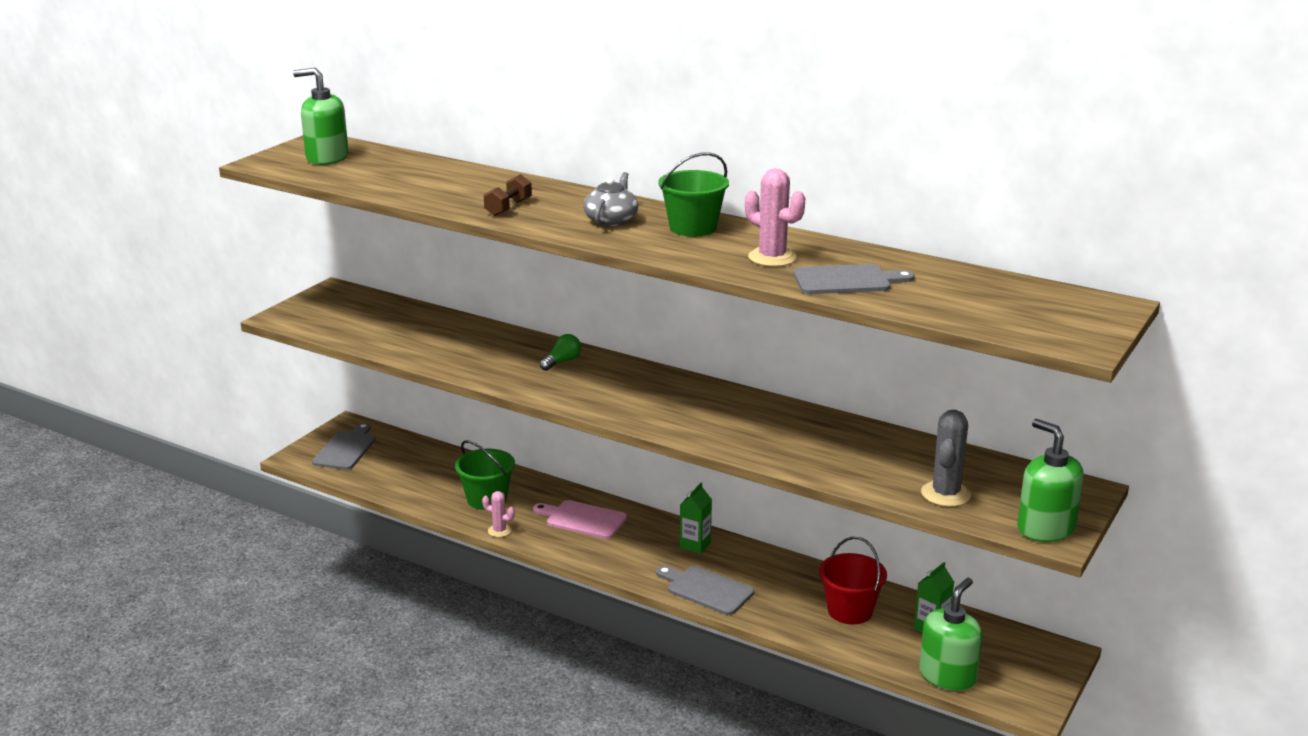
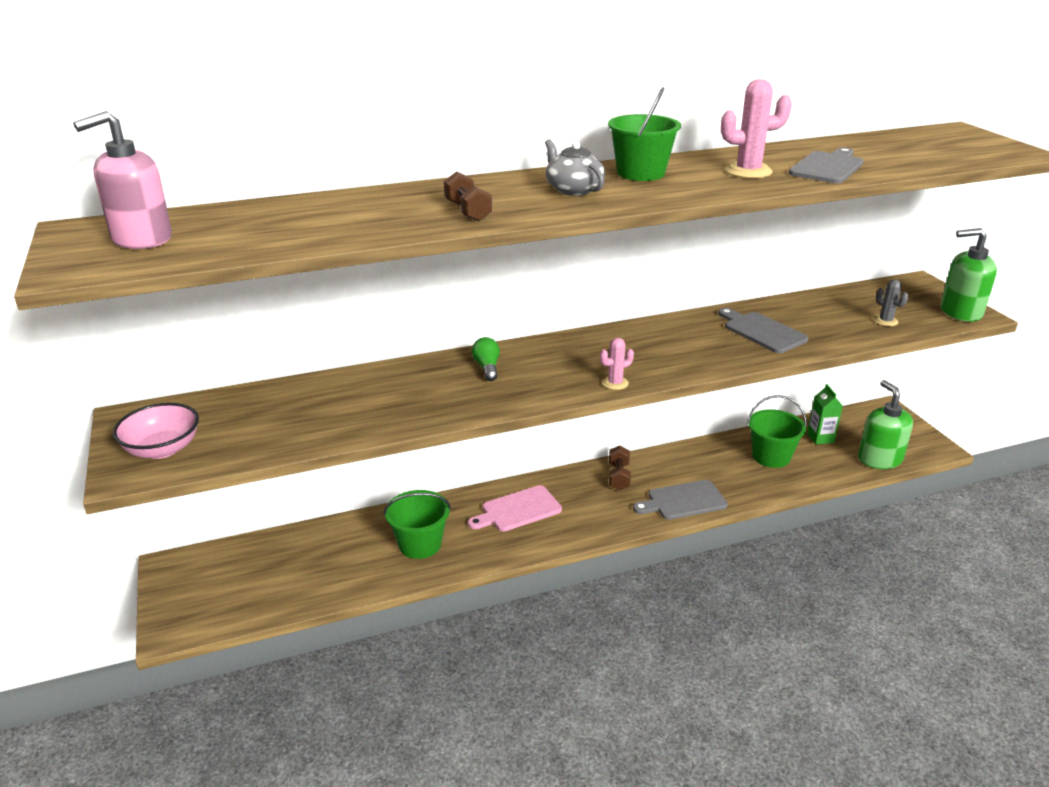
camera: 50 degrees left, 5 degrees up
(315, 314) = (162, 449): none -> pink bowl
(327, 158) = (141, 239): green soap dispenser -> pink soap dispenser
(346, 449) = (210, 588): grey cutting board -> grey cutting board (762, 331)
(499, 531) = (479, 561): pink cactus -> pink cactus (615, 383)
(695, 545) = (619, 477): green carton -> brown dumbbell
(850, 611) = (771, 456): red bucket -> green bucket
(945, 494) = (885, 321): grey cactus -> grey cactus, size x0.59

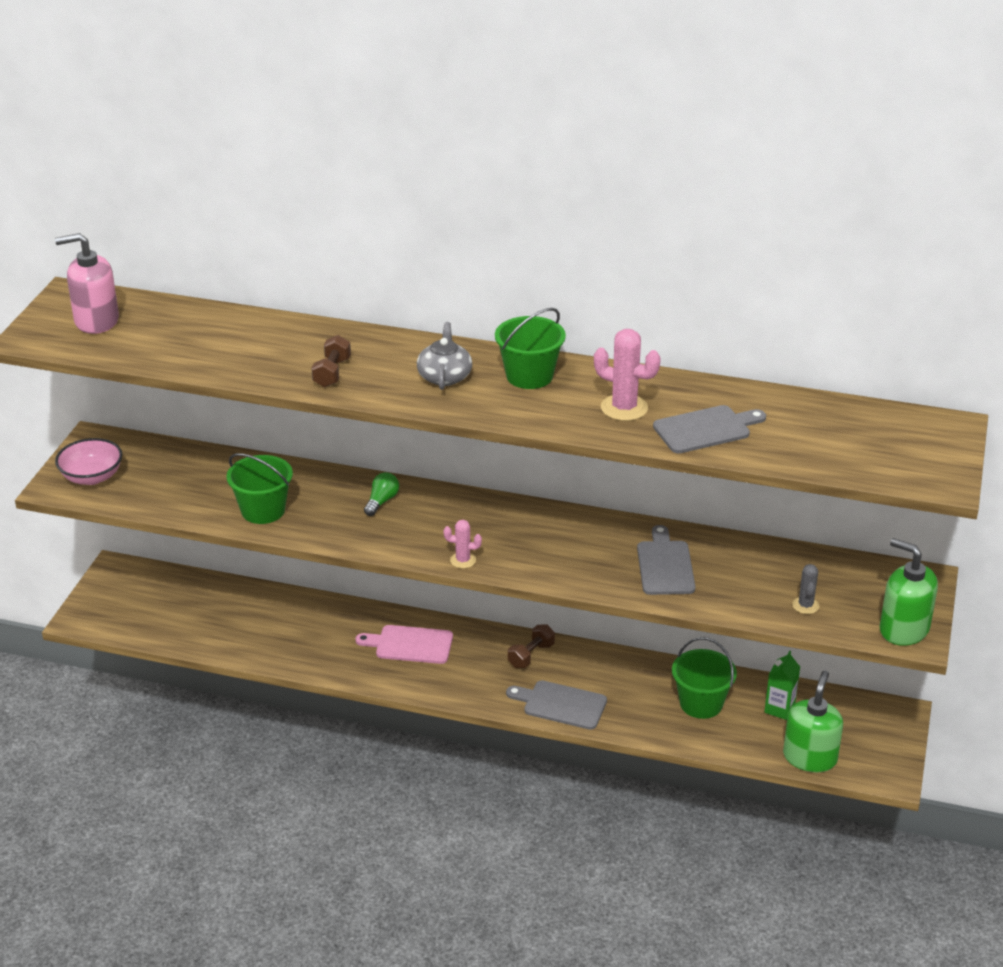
camera: 35 degrees right, 5 degrees up
(420, 544) = (303, 637): green bucket -> green bucket (263, 510)

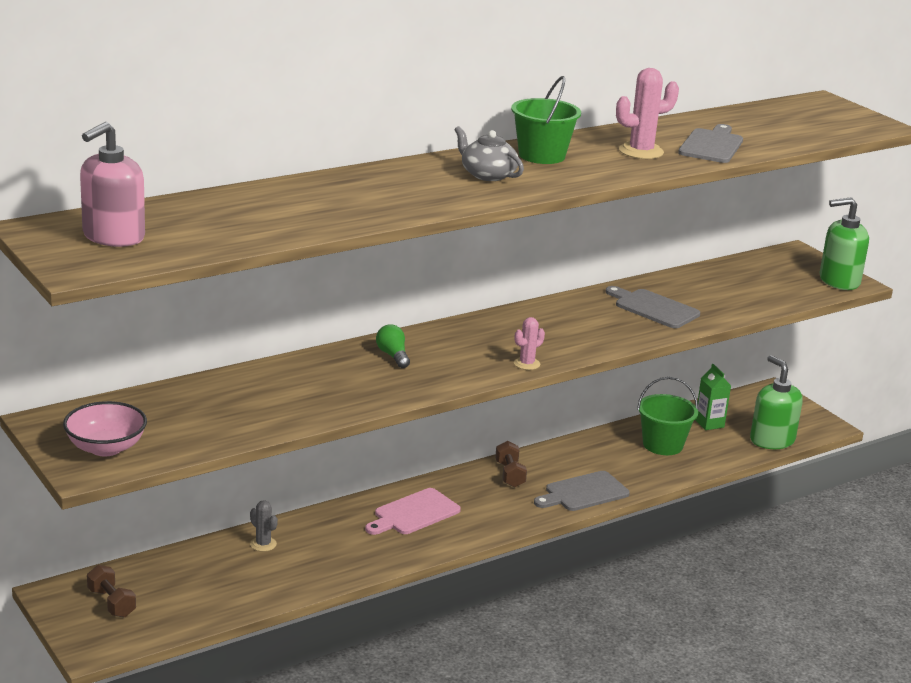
camera: 50 degrees left, 10 degrees down
(263, 510) = (313, 402): green bucket -> none
(332, 373) = (402, 200): brown dumbbell -> brown dumbbell (111, 603)
(805, 605) = (770, 293): grey cactus -> grey cactus (263, 544)

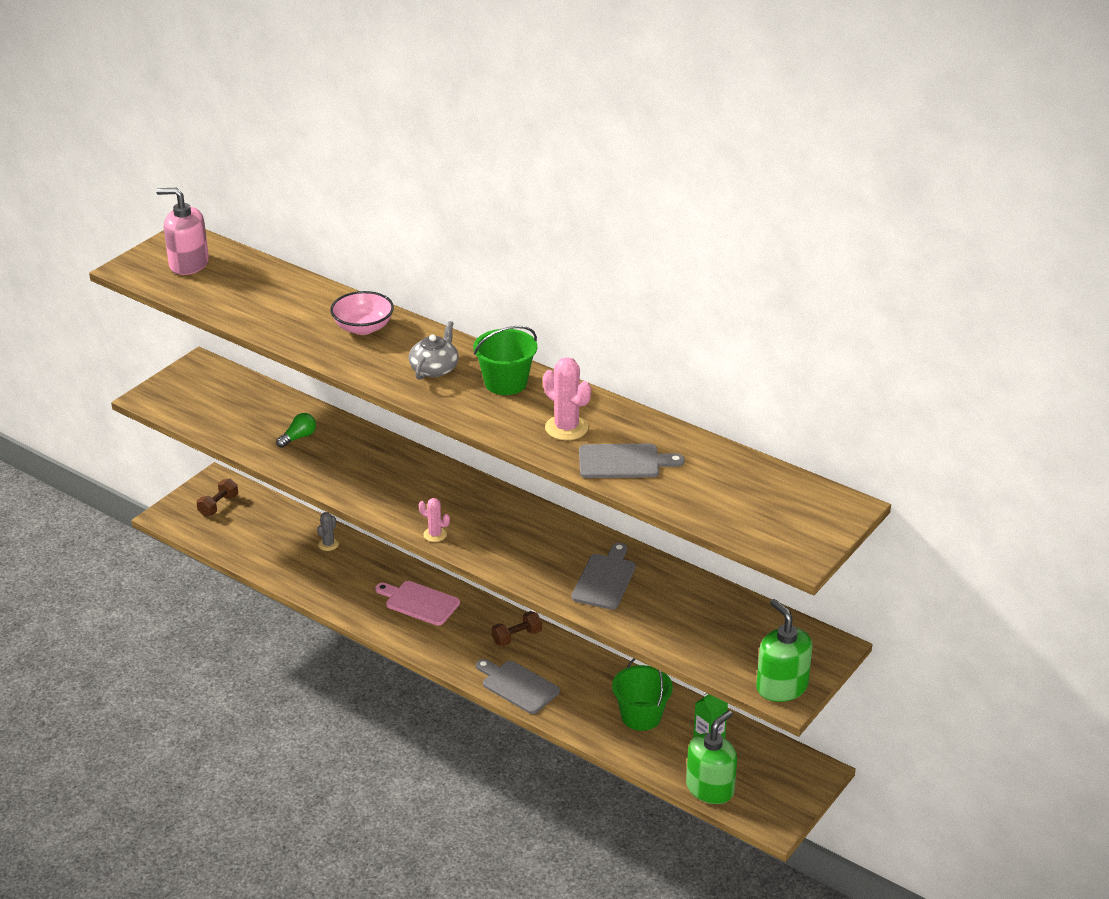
camera: 70 degrees right, 10 degrees up
(106, 448) = (180, 396): pink bowl -> pink bowl (363, 328)
(393, 356) = (399, 468): green light bulb -> green light bulb (298, 437)

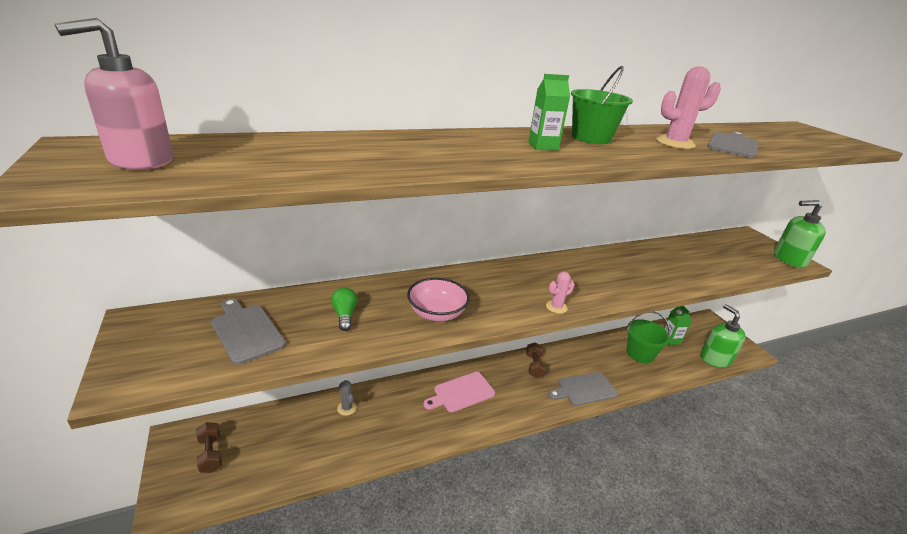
camera: 60 degrees left, 5 degrees down
(363, 328) = (436, 144): pink bowl -> pink bowl (436, 313)
(434, 368) = (543, 146): grey teapot -> green carton
(605, 579) = (655, 267): grey cutting board -> grey cutting board (246, 331)

